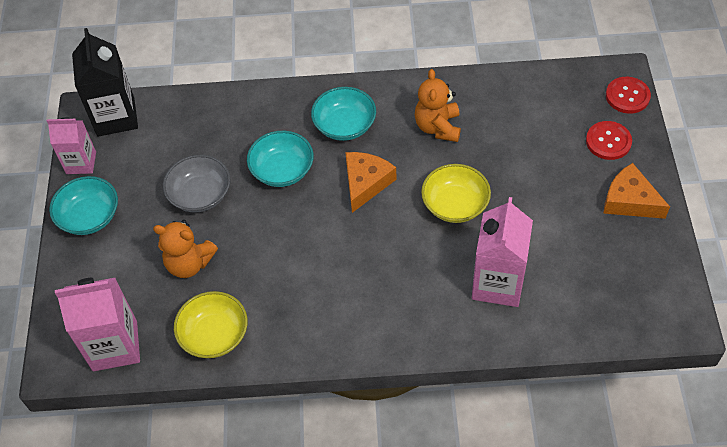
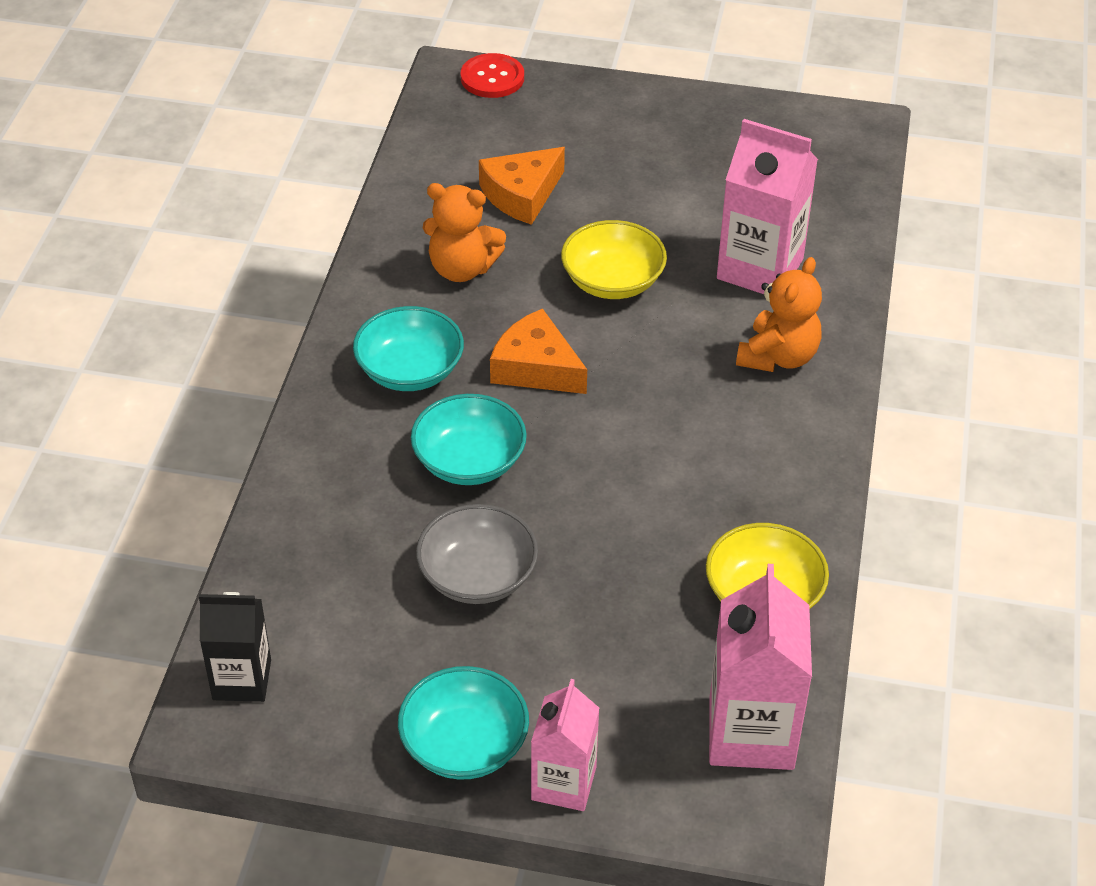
camera: 80 degrees left, 10 degrees down
(81, 163) = (330, 746): pink carton -> pink carton (563, 783)
(116, 117) = (242, 679): black carton -> black carton, size x0.64
(189, 263) = (616, 610): orange teddy bear -> orange teddy bear (778, 357)
(608, 141) = (562, 114): red button -> none
(629, 200) = (667, 121): orange cheese -> orange cheese (521, 195)

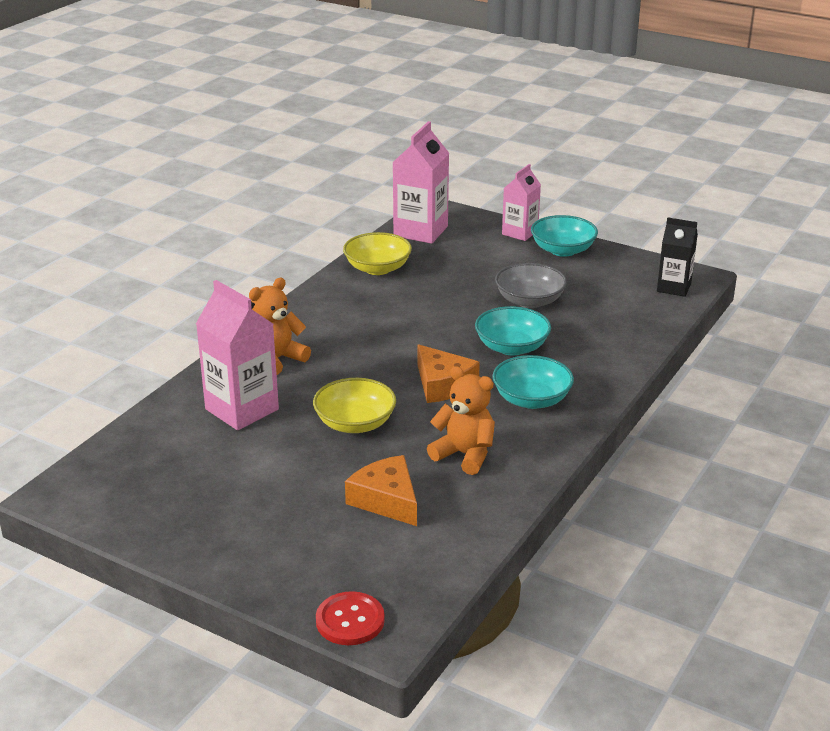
camera: 160 degrees left, 15 degrees down
(521, 195) = (386, 500): orange cheese -> orange cheese turned 105 degrees counterclockwise

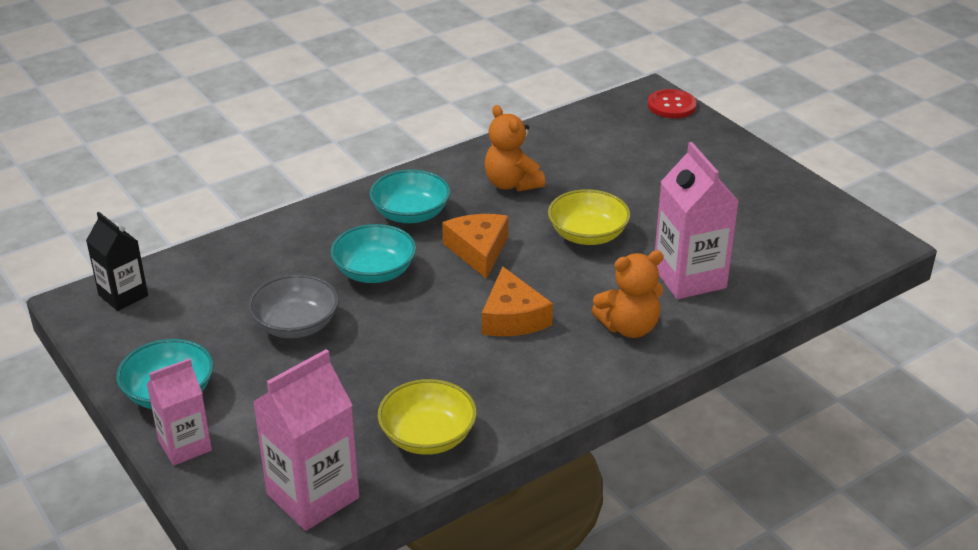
camera: 155 degrees left, 5 degrees up
(386, 500) = (600, 167): orange cheese -> orange cheese (512, 317)

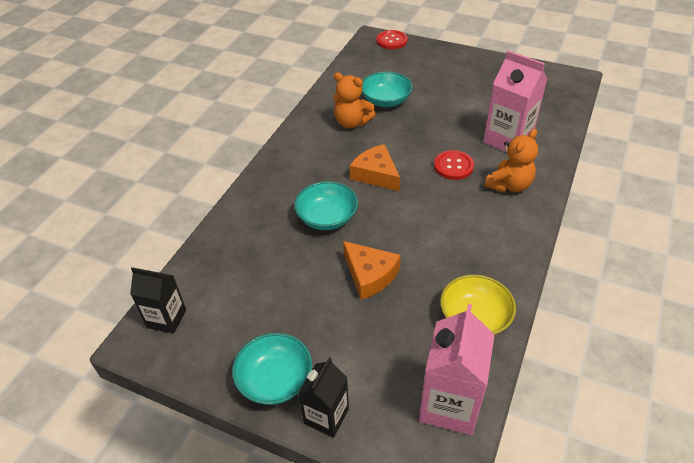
camera: 30 degrees left, 10 degrees up
(185, 446) = (326, 416): pink carton -> black carton
(296, 325) = (313, 280): grey bowl -> none
(410, 214) = (310, 168): turquoise bowl -> turquoise bowl (386, 101)
(512, 317) = (440, 210): orange cheese -> orange cheese (370, 275)
(583, 279) = (453, 166): none -> red button
(587, 235) = (427, 137): yellow bowl -> none

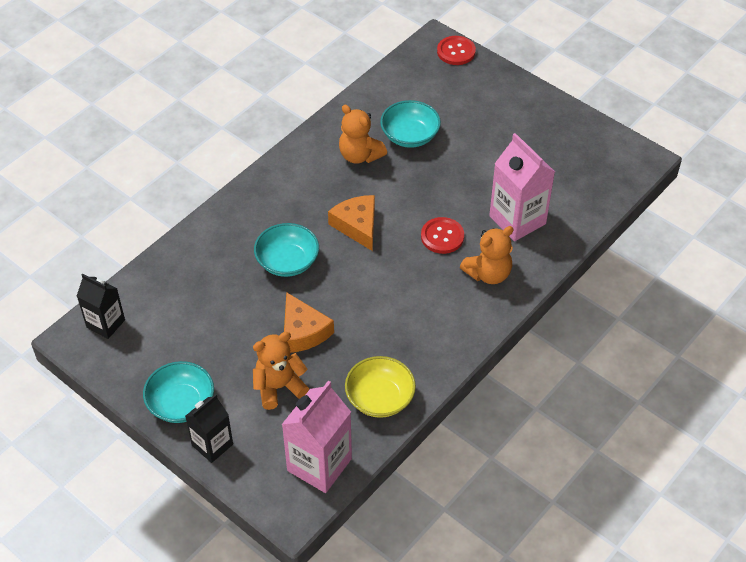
camera: 15 degrees right, 5 degrees up
(370, 334) = (279, 387): none -> orange teddy bear

